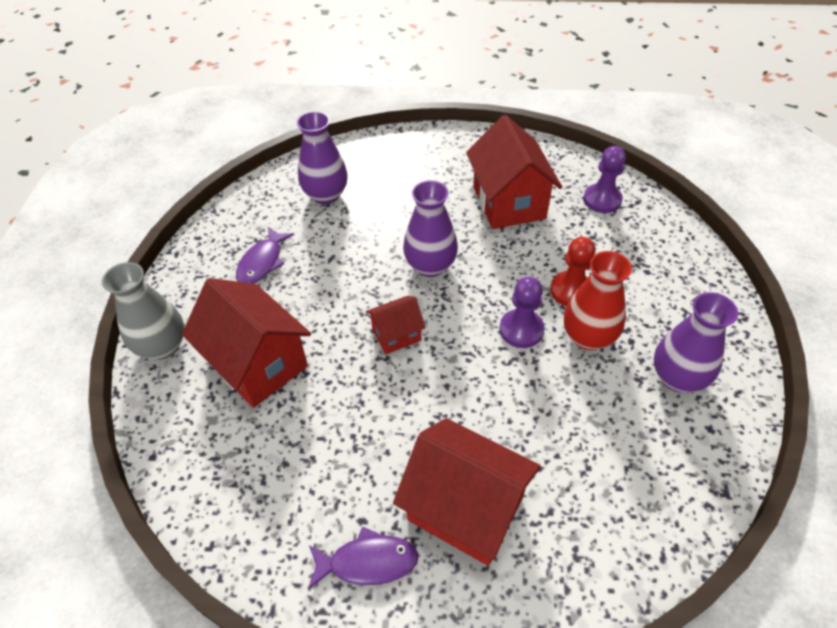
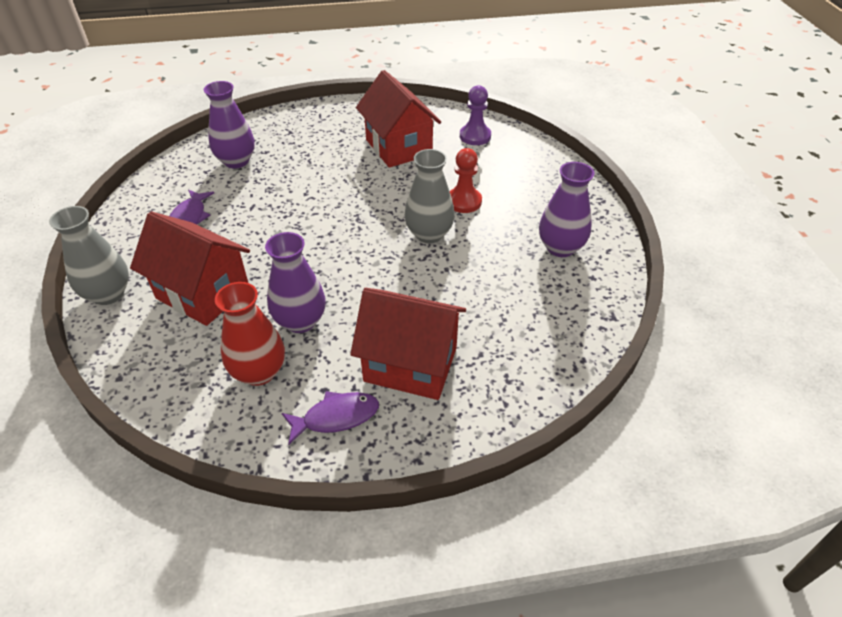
camera: 15 degrees left, 5 degrees down
(396, 335) = (323, 253): red house -> none
(430, 266) = (342, 200): purple vase -> purple vase (300, 321)
(521, 330) = (429, 234): purple pawn -> grey vase
(588, 337) = (484, 231): red vase -> red vase (259, 372)

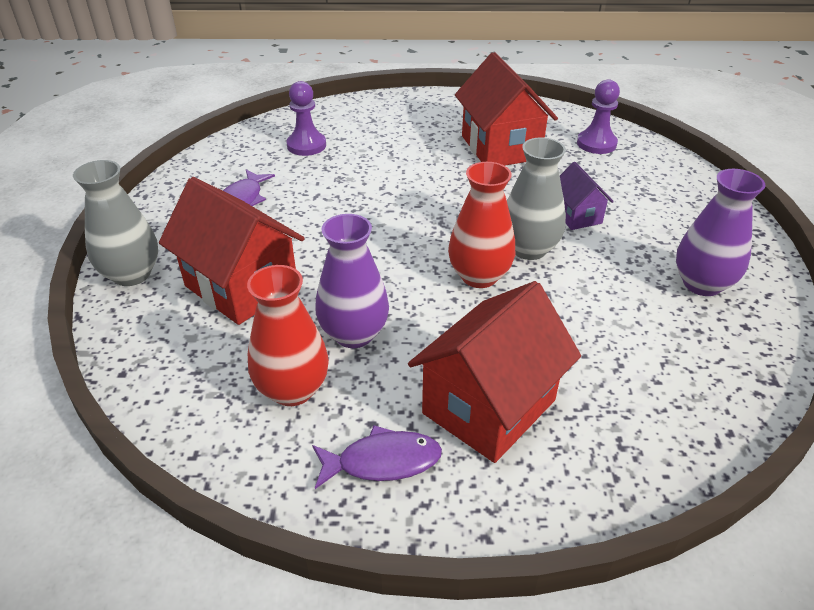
camera: 10 degrees right, 5 degrees down
(236, 161) = (306, 145): purple vase -> purple pawn
(392, 261) = (479, 276): none -> red vase
(410, 365) = (489, 407): red house -> red house turned 75 degrees counterclockwise
(464, 201) = (576, 216): red pawn -> purple house

